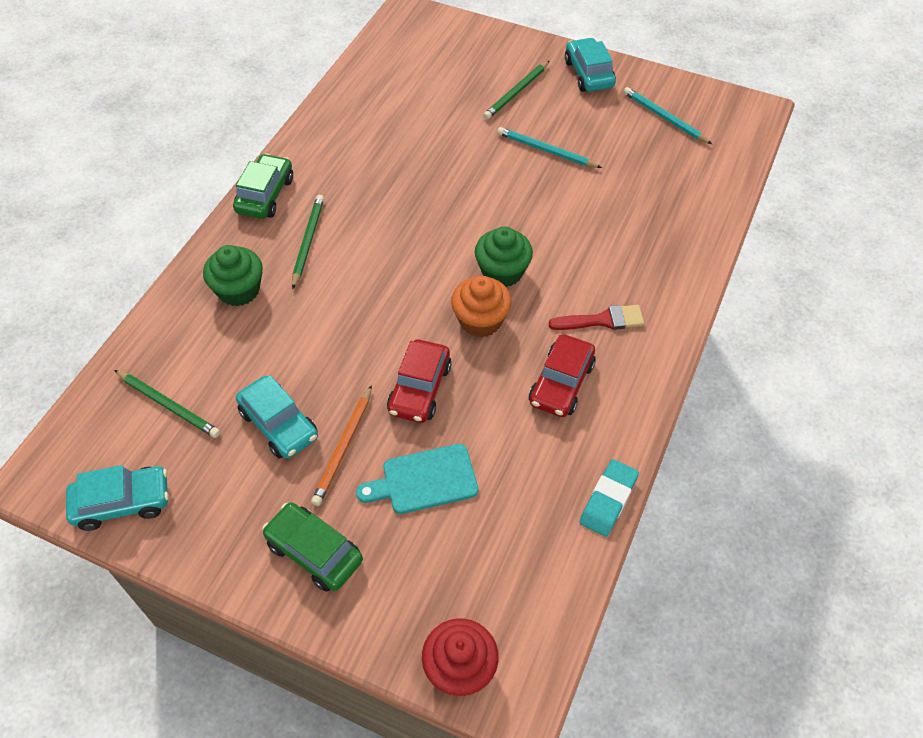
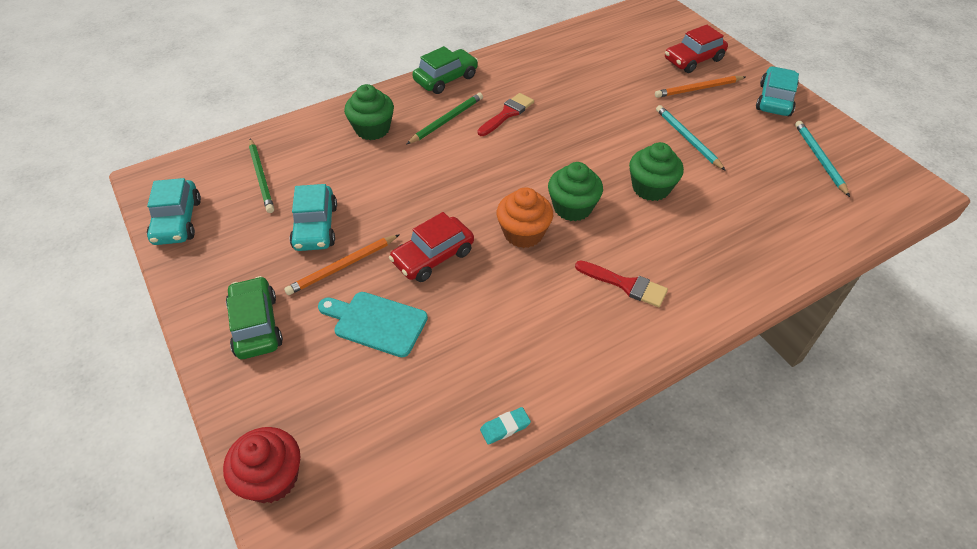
camera: 35 degrees right, 5 degrees down
(122, 503) = (177, 221): turquoise car -> turquoise car turned 60 degrees clockwise
(362, 204) = (507, 114): none -> red brush
(516, 92) = (698, 89): green pencil -> orange pencil
(553, 217) = (651, 188): none -> green cupcake
(561, 383) = (547, 313): red car -> red car (693, 60)
(608, 500) = (505, 427): turquoise eraser -> turquoise eraser, size x0.62

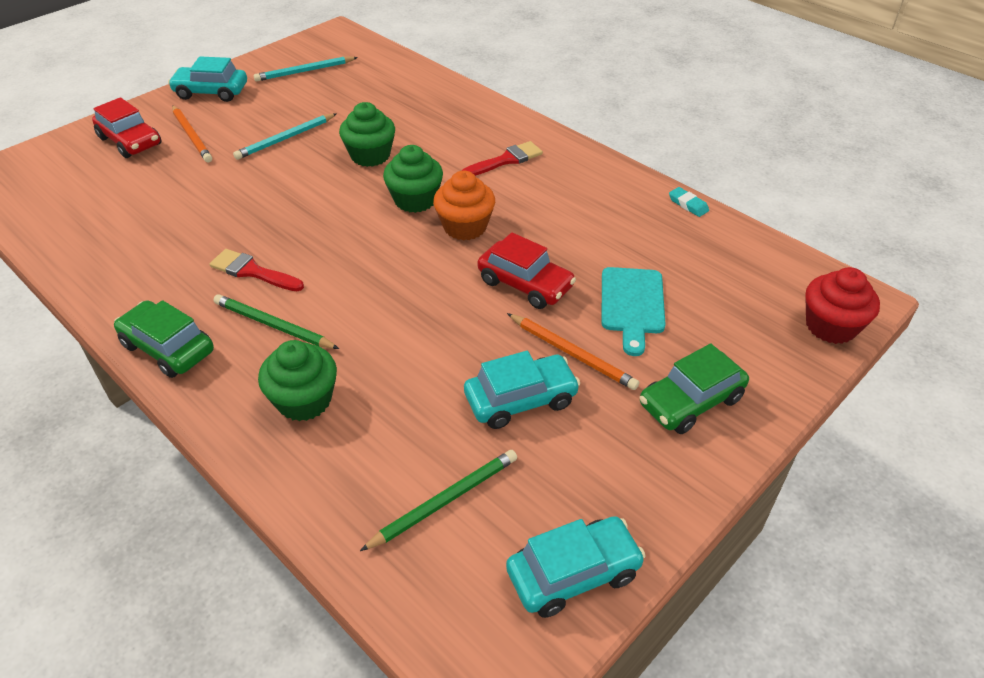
camera: 105 degrees left, 5 degrees down
(625, 285) = (506, 160): red brush -> red brush turned 45 degrees clockwise

